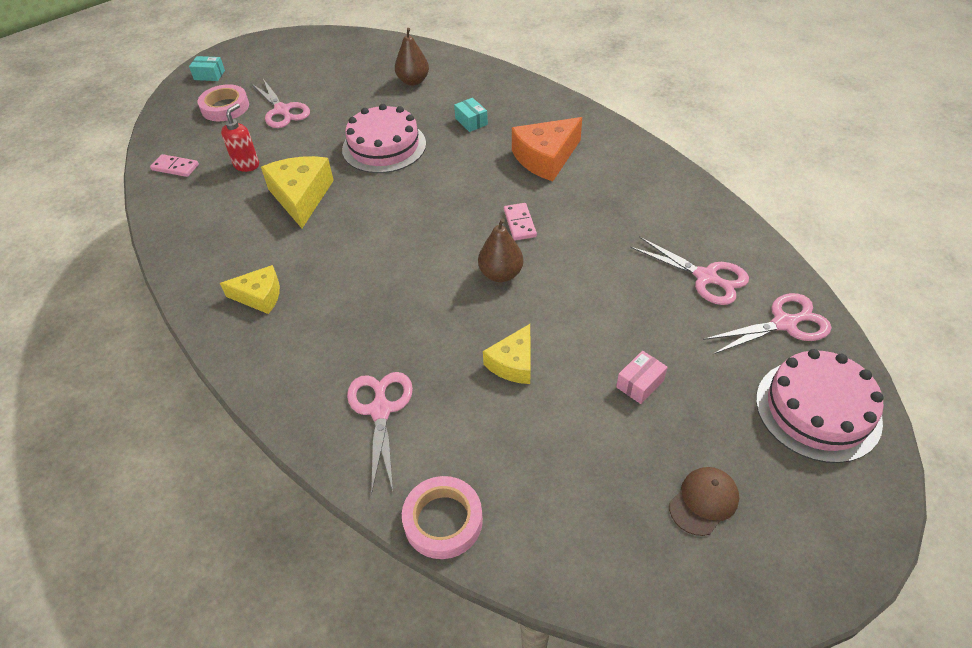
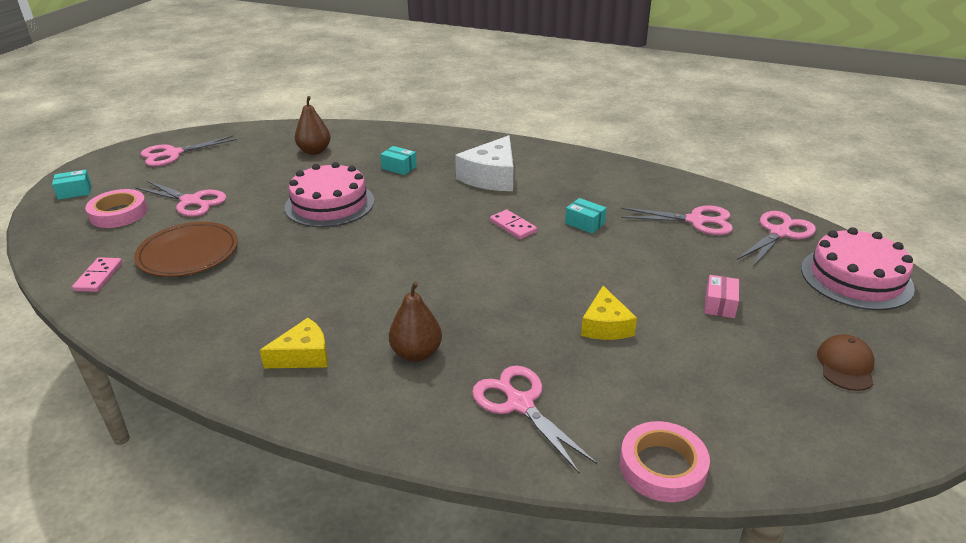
camera: 30 degrees left, 15 degrees down
(175, 167) = (99, 277): pink domino -> pink domino turned 75 degrees counterclockwise
(247, 165) = (188, 253): red soap dispenser -> brown plate
(301, 53) = (173, 154): none -> pink scissors
(301, 196) = (276, 263): yellow cheese -> none
(501, 274) = (531, 266): brown pear -> brown pear (416, 353)
(545, 158) = (491, 177): orange cheese -> white cheese
(589, 242) = (585, 223): none -> turquoise box

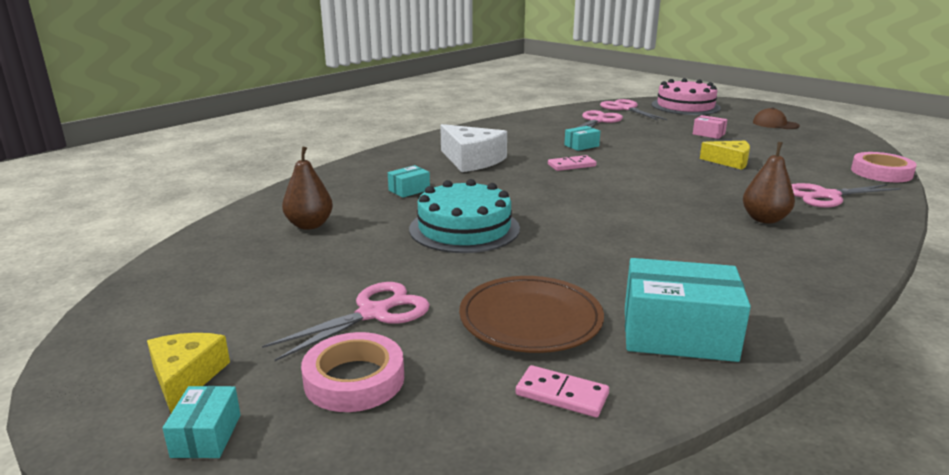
camera: 70 degrees left, 10 degrees down
(171, 313) = (678, 334): none -> turquoise box
(173, 154) = (171, 325): pink scissors -> none
(303, 355) = (768, 263): yellow cheese -> yellow cheese (186, 377)
(329, 204) = (464, 228): pink cake -> turquoise cake

